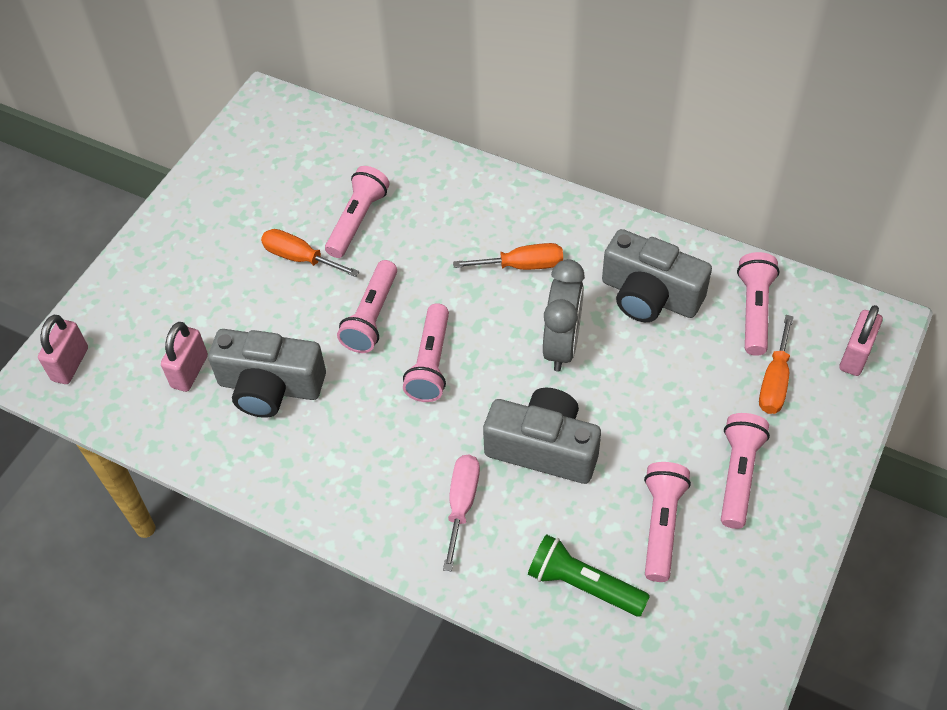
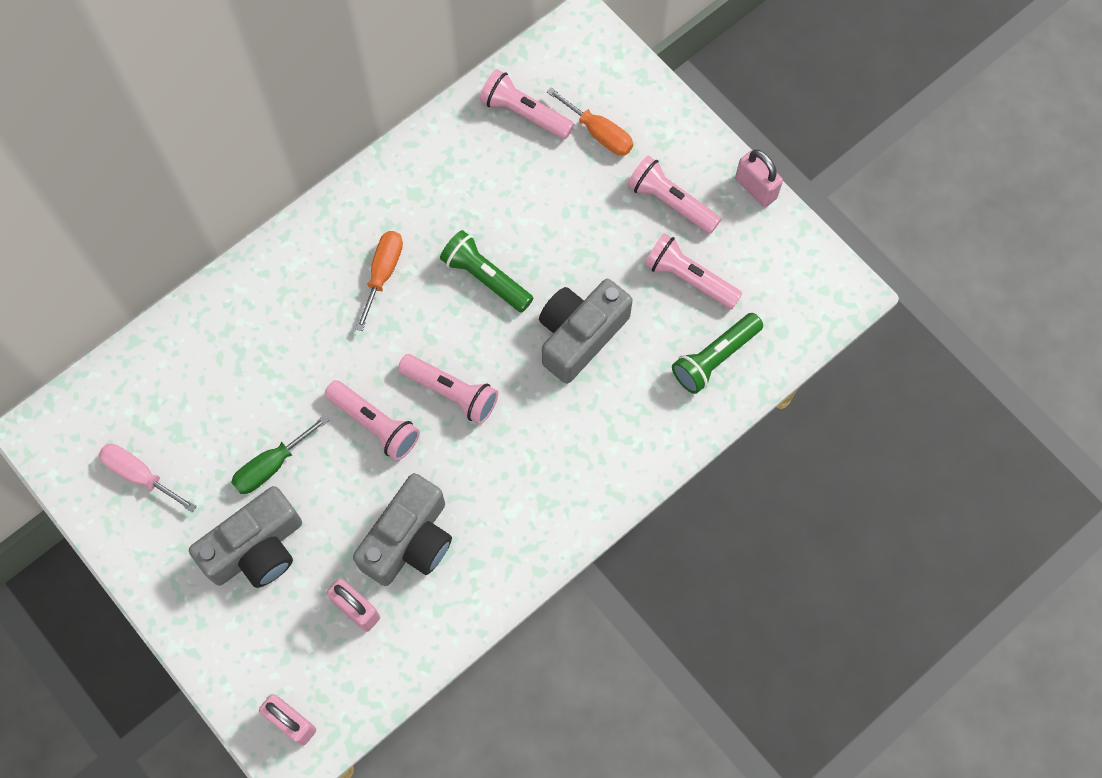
camera: 70 degrees left, 15 degrees up
(300, 258) = (271, 465): orange screwdriver -> green screwdriver
(357, 220) = (252, 397): pink flashlight -> none
(462, 504) = (603, 421): pink screwdriver -> pink screwdriver (140, 475)
(562, 345) = (485, 278): grey clock -> green flashlight
(649, 295) = (468, 185): grey camera -> grey camera (256, 548)
(855, 356) = (603, 63): pink padlock -> pink padlock (755, 188)

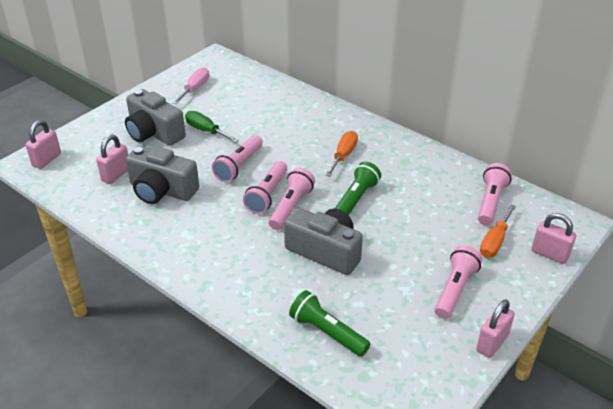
camera: 80 degrees right, 30 degrees down
(383, 273) = (343, 155): orange screwdriver -> orange screwdriver turned 75 degrees counterclockwise
(631, 80) = (549, 254): none -> pink padlock
(689, 278) = (392, 308): pink flashlight -> pink flashlight (291, 206)

